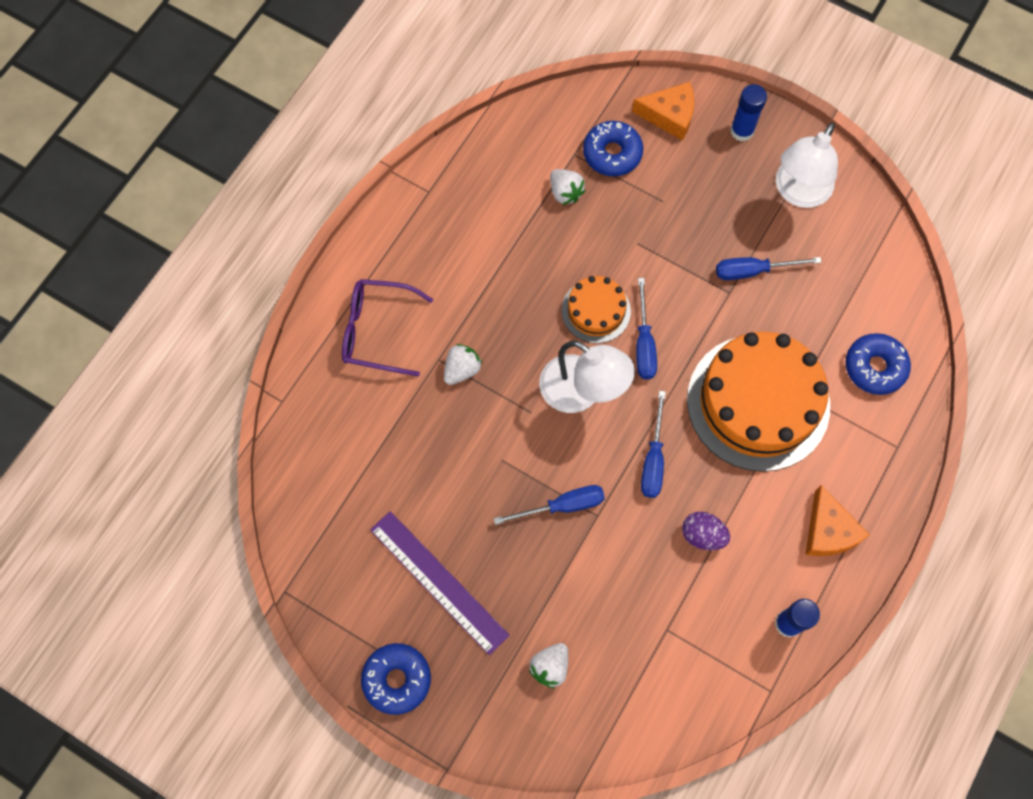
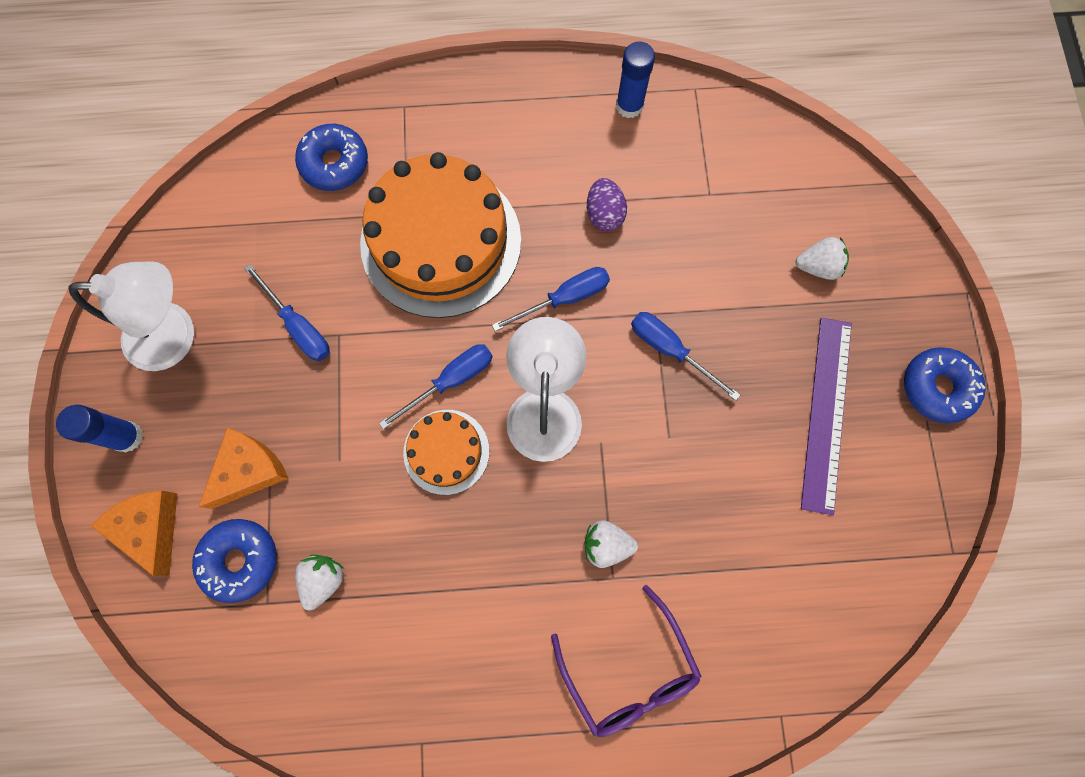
camera: 125 degrees left, 5 degrees up
(828, 531) = (523, 119): orange cheese -> orange cheese (249, 470)

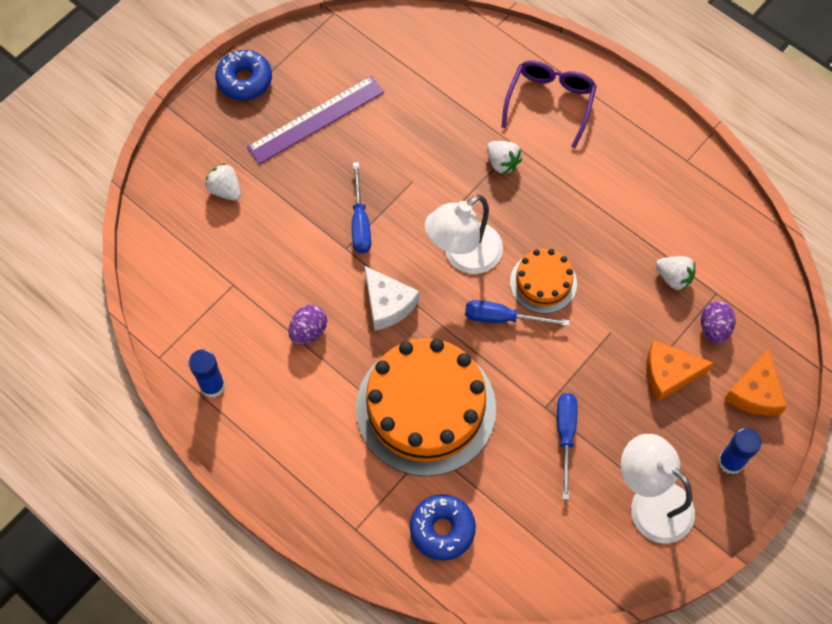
camera: 135 degrees left, 10 degrees down
(240, 560) = (714, 328): blue donut -> purple egg
(324, 579) = (673, 277): white strawberry -> white strawberry turned 120 degrees counterclockwise
(564, 299) = (387, 304): blue screwdriver -> white cheese

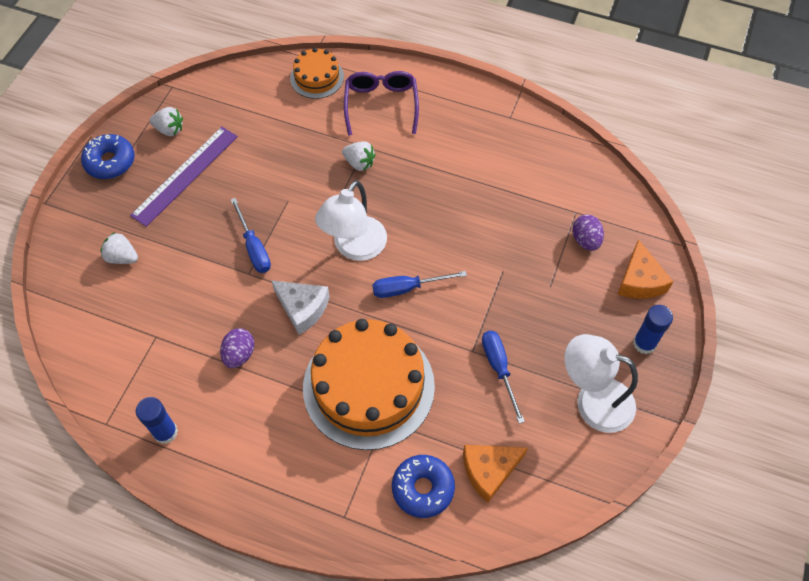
camera: 20 degrees left, 5 degrees down
(543, 282) = (430, 248): orange cake -> orange cake (317, 77)
(669, 374) = (564, 288): orange cheese -> orange cheese (489, 471)
(673, 277) = (536, 210): white strawberry -> white strawberry (169, 129)

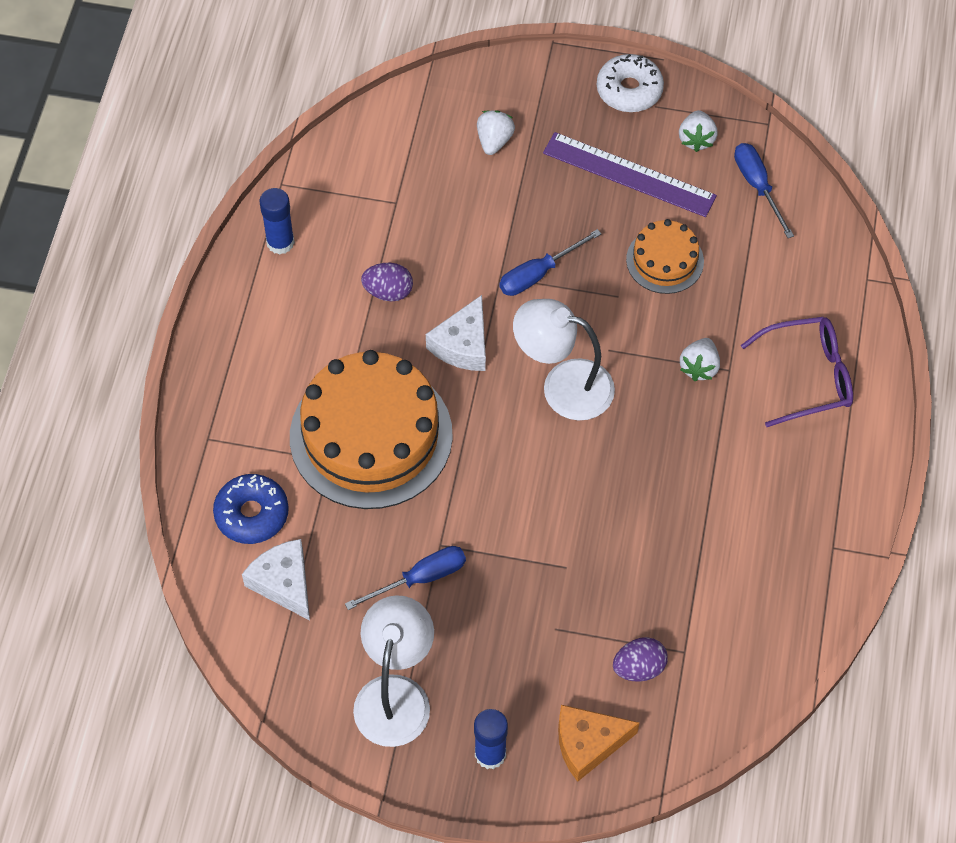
camera: 80 degrees right, 0 degrees up
(110, 162) = (629, 90): blue donut -> white donut
(317, 77) = (834, 288): orange cake -> orange cake (665, 260)
(407, 288) = (516, 456): blue screwdriver -> blue screwdriver (757, 186)
(489, 471) = (284, 583): orange cheese -> white cheese

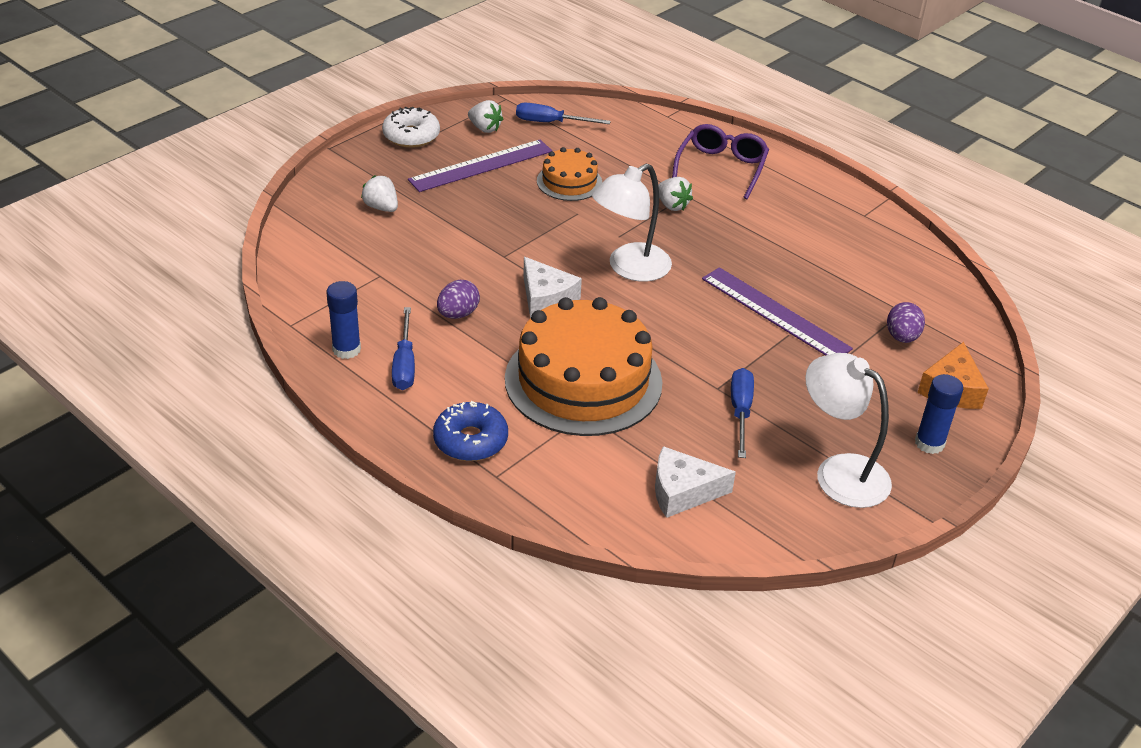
camera: 60 degrees left, 20 degrees down
(252, 514) = (597, 481): blue donut -> blue donut (470, 440)
(538, 274) = (521, 238): blue screwdriver -> blue screwdriver (404, 364)
(590, 540) = (775, 313): none -> purple ruler

